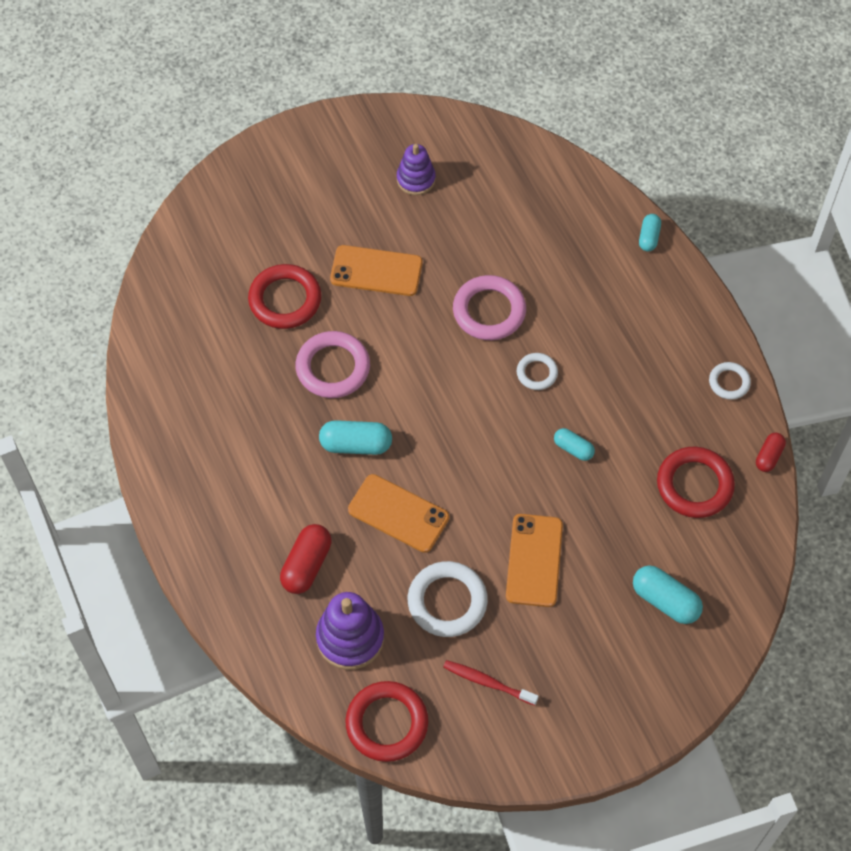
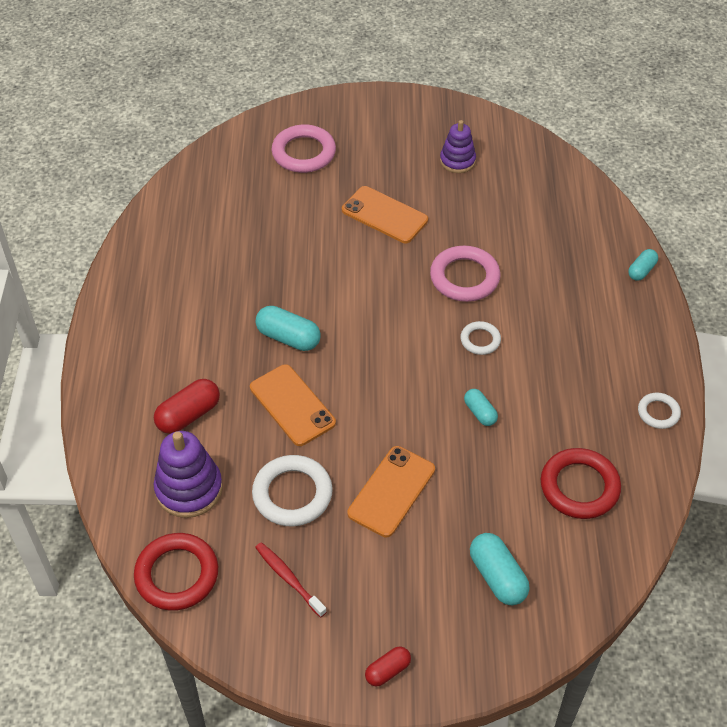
camera: 25 degrees right, 10 degrees down
(285, 300) = (296, 210): red ring -> none
(333, 368) = (305, 273): pink ring -> pink ring (304, 153)
(769, 456) = (666, 490): red capsule -> red capsule (388, 671)

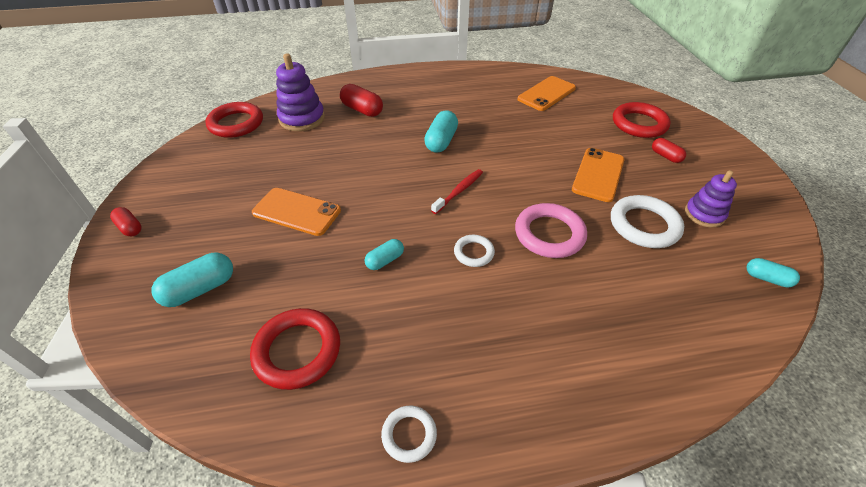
camera: 80 degrees right, 5 degrees down
(288, 578) = (224, 169): red toothbrush -> red toothbrush (459, 191)
(292, 405) = (377, 151): orange phone -> orange phone (546, 94)
(292, 494) = (296, 161): white ring -> white ring (644, 225)
(304, 153) = (639, 124): pink ring -> red ring
(367, 154) = (665, 156): none -> red capsule
(641, 270) = (644, 405): turquoise capsule -> turquoise capsule (767, 278)

